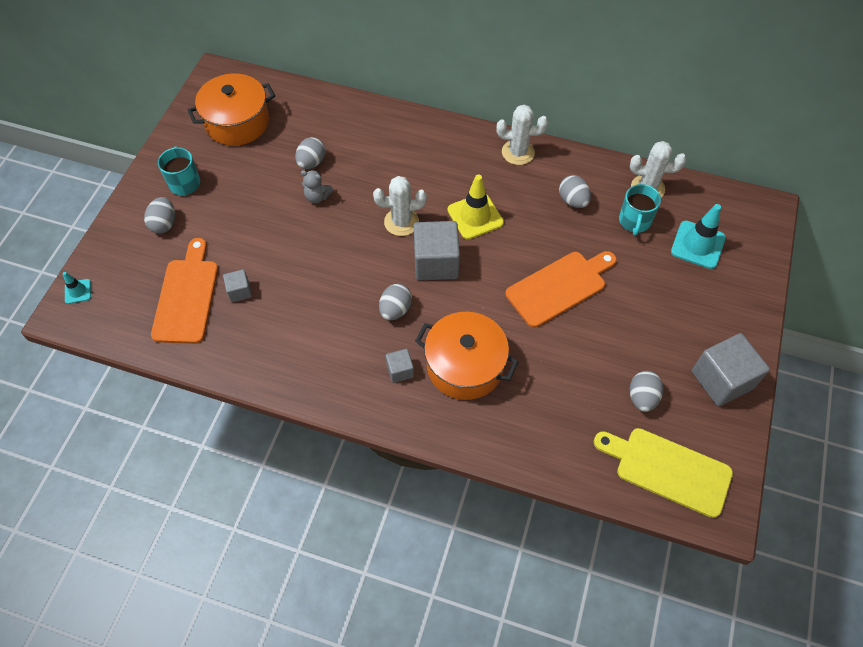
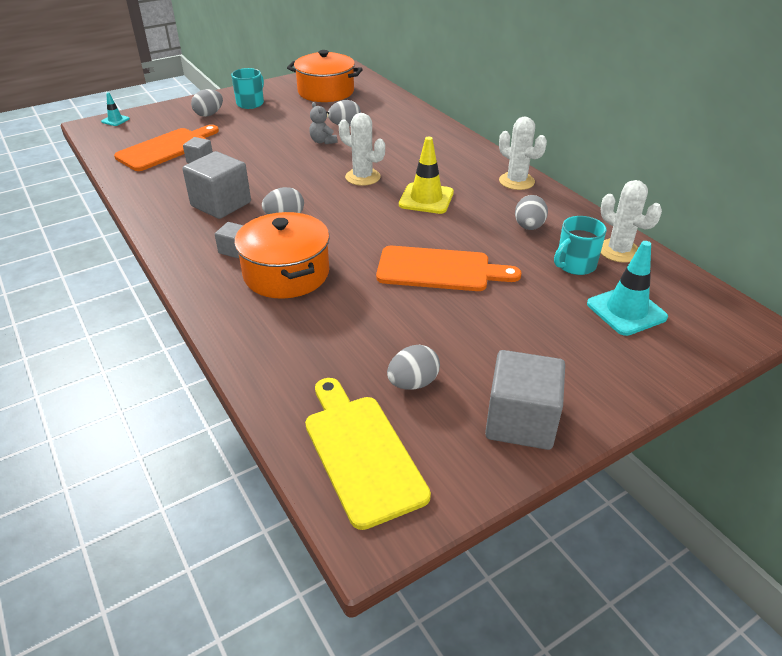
camera: 40 degrees right, 20 degrees down
(436, 263) = (355, 208): grey cube -> grey cube (221, 204)

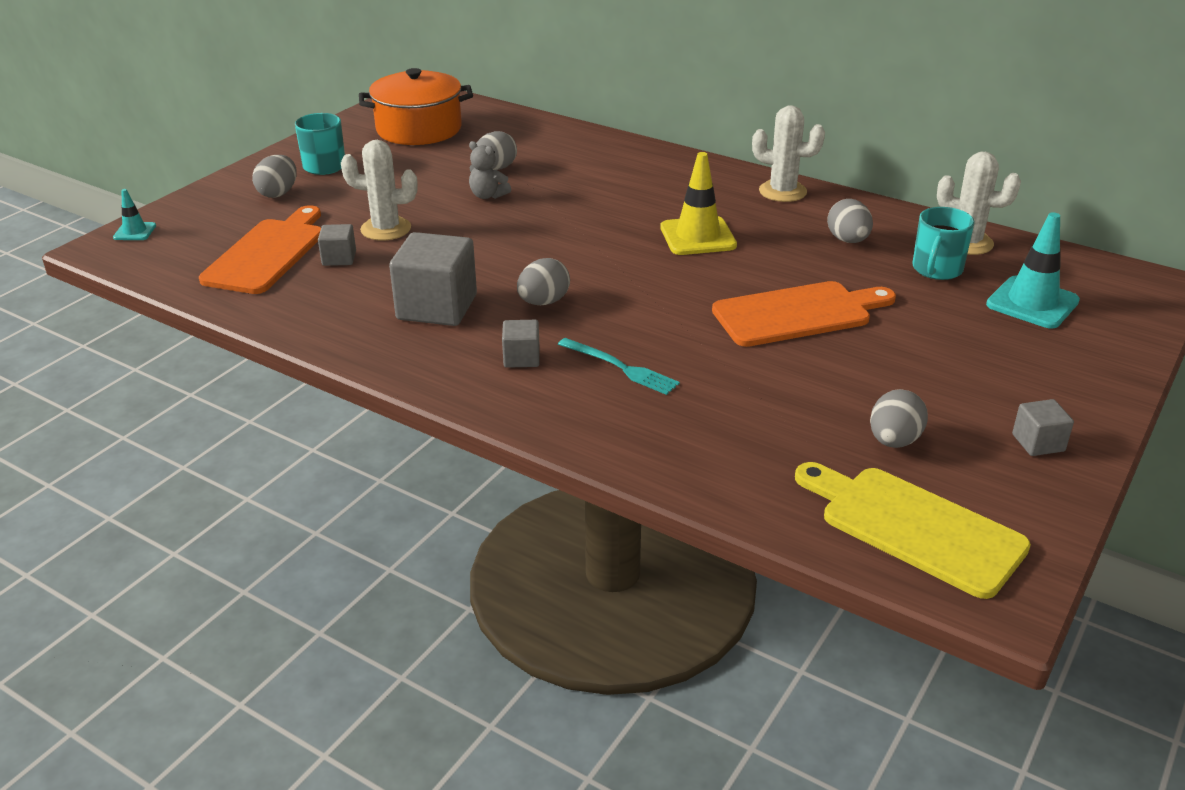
camera: 25 degrees left, 5 degrees down
(286, 273) = (620, 367): orange pot -> turquoise fork
(362, 177) = (591, 229): white cactus -> white cactus (386, 229)
(520, 421) = (1038, 443): grey cube -> grey cube, size x0.50

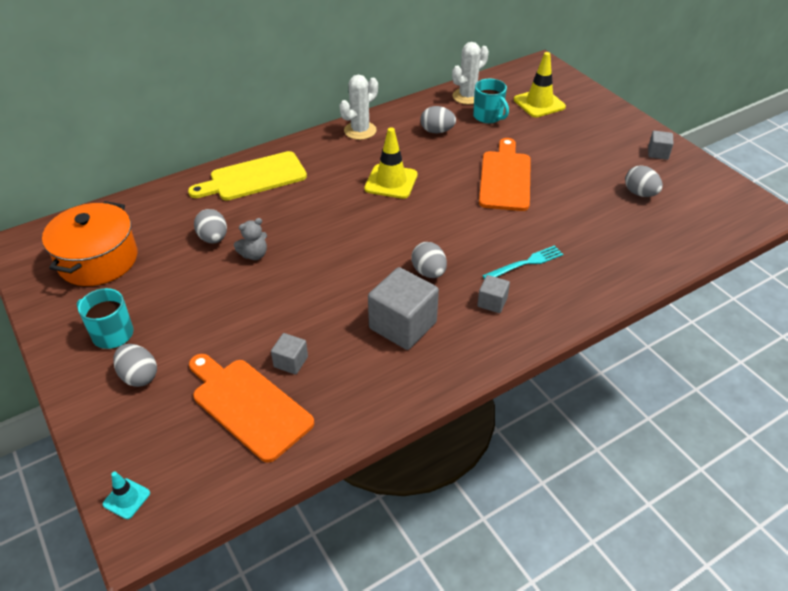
camera: 65 degrees left, 10 degrees up
(386, 229) = (263, 323): white cactus -> none
(914, 527) = (710, 215): yellow cutting board -> yellow cutting board (253, 178)
(1032, 303) = (539, 103): turquoise traffic cone -> yellow traffic cone

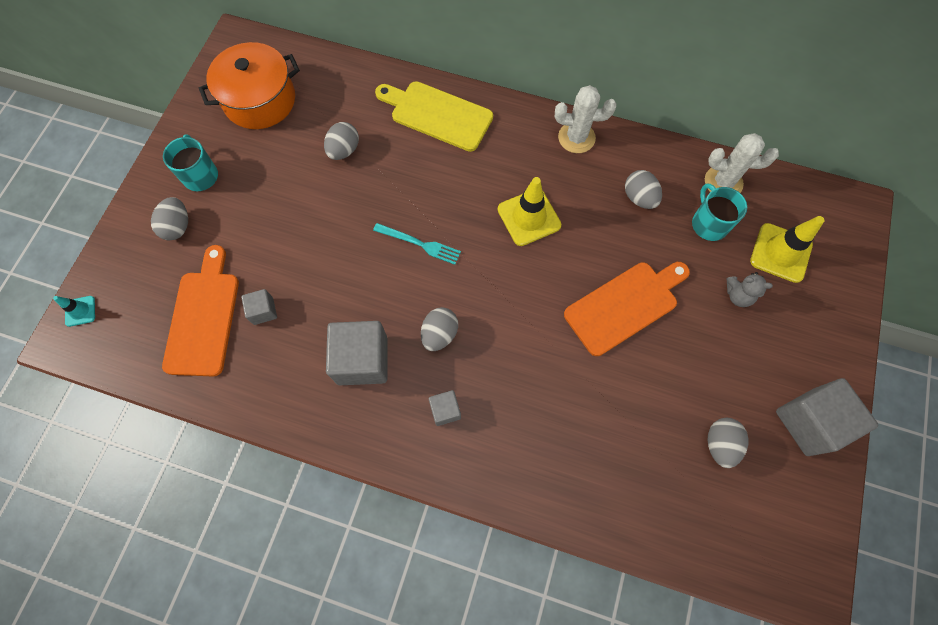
camera: 50 degrees right, 25 degrees up
(254, 255) = (350, 193): grey teddy bear -> grey teddy bear (738, 295)
(488, 116) = (709, 223): turquoise mug -> turquoise mug turned 150 degrees clockwise
(525, 263) = (518, 404): turquoise fork -> turquoise fork (419, 244)
(658, 153) = (809, 422): grey cube -> grey cube, size x2.00

